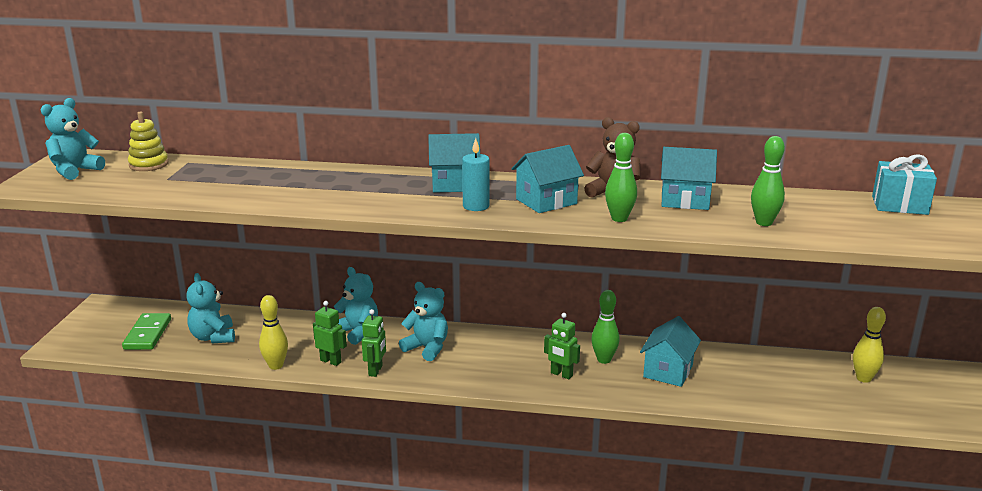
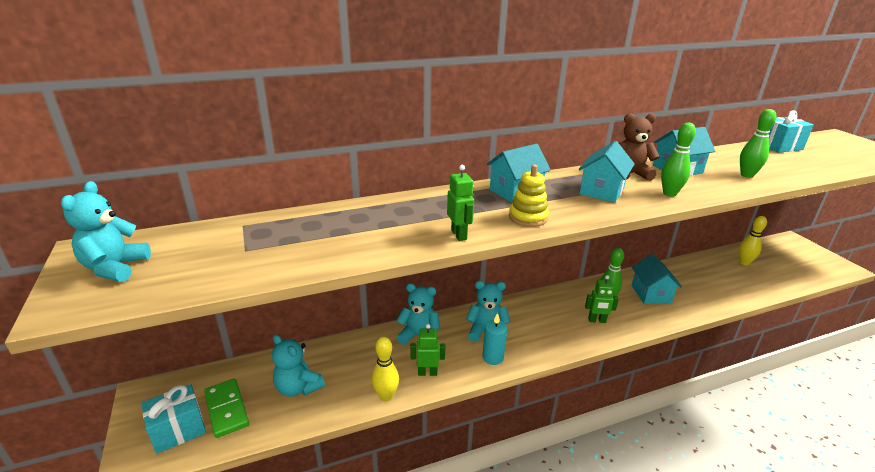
camera: 30 degrees left, 5 degrees up
(104, 336) = (178, 430): none -> turquoise gift
(149, 164) = (201, 238): yellow stacking toy -> yellow stacking toy (528, 217)
(376, 371) = (472, 368): green robot -> green robot (459, 235)
(476, 206) = (563, 208): turquoise candle -> turquoise candle (493, 357)

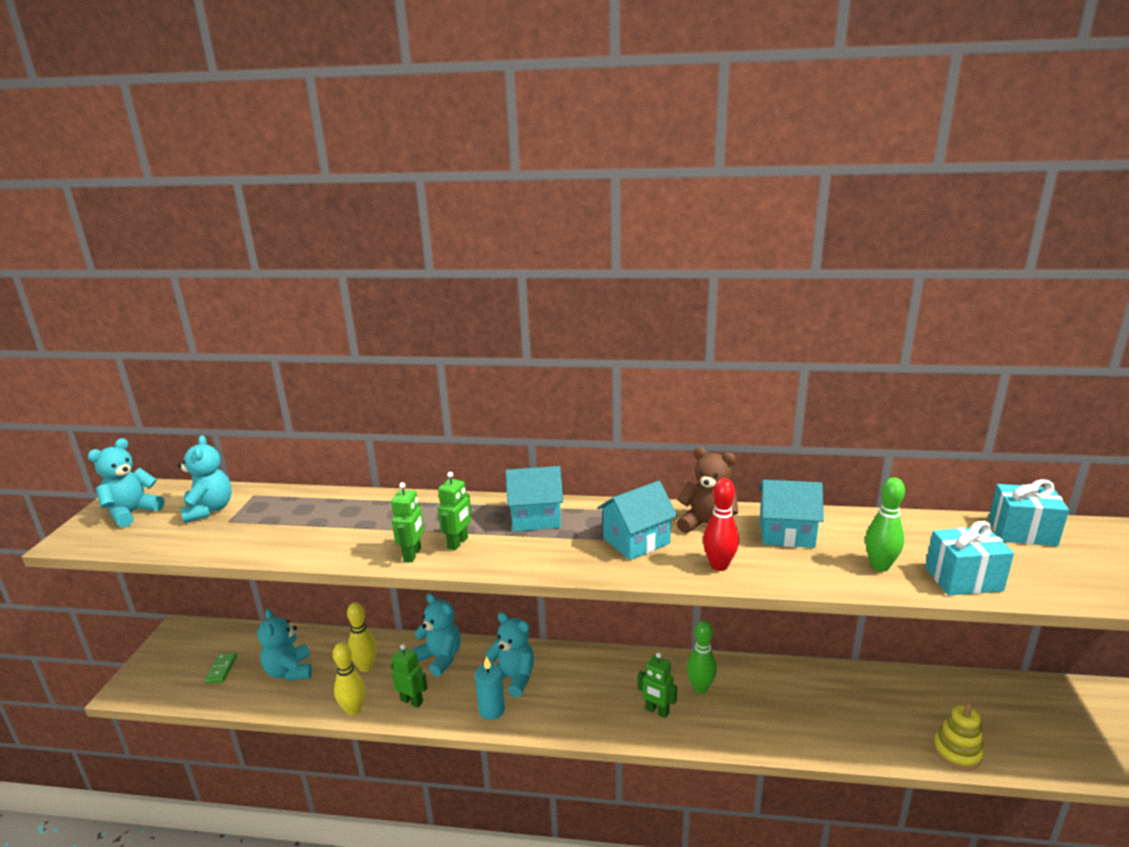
camera: 30 degrees right, 5 degrees down
(178, 430) = (175, 674): turquoise gift -> turquoise gift (963, 579)
(209, 246) = (209, 510): none -> turquoise teddy bear
(227, 409) = (221, 669): green domino -> green domino, size x0.59
(483, 219) = (458, 543): none -> green robot
(528, 217) = (505, 553): yellow stacking toy -> yellow stacking toy (956, 752)
(651, 294) = (770, 702): turquoise house -> none
(669, 193) = (719, 565): green bowling pin -> red bowling pin
(744, 262) = (980, 704): yellow bowling pin -> yellow bowling pin (366, 667)

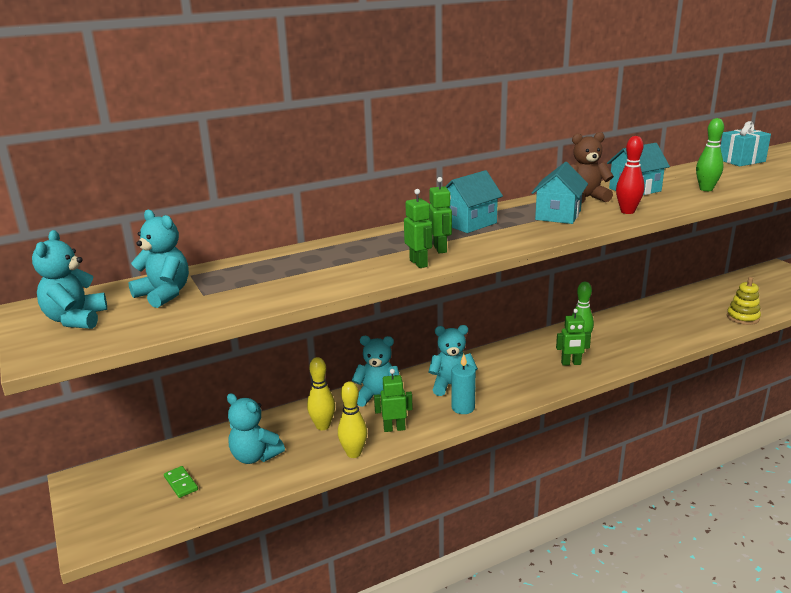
camera: 35 degrees left, 0 degrees up
(963, 579) = (751, 183): turquoise gift -> none

